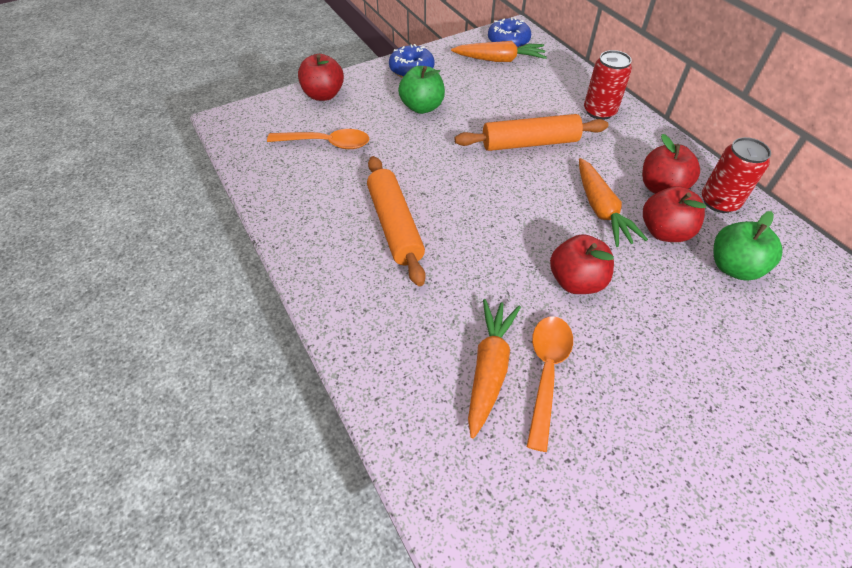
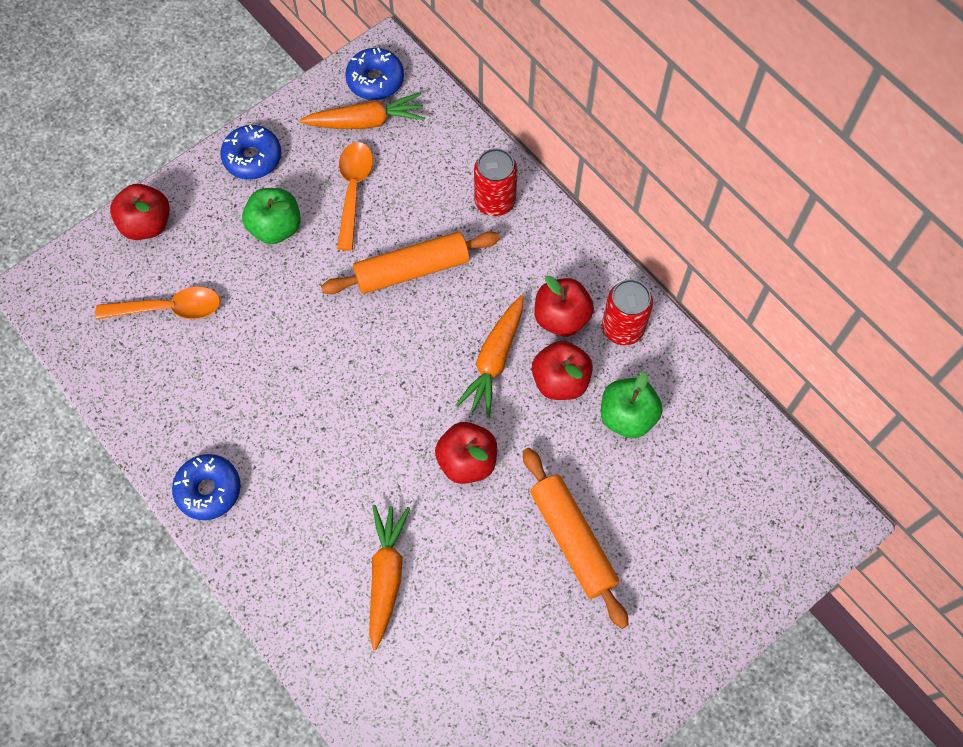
camera: 10 degrees left, 15 degrees up
(327, 270) = (208, 490): none -> blue donut
(395, 225) = (271, 420): orange rolling pin -> orange rolling pin (573, 539)
(546, 372) = (440, 570): orange spoon -> orange spoon (353, 190)
(601, 210) = (494, 360): orange carrot -> orange carrot turned 45 degrees clockwise

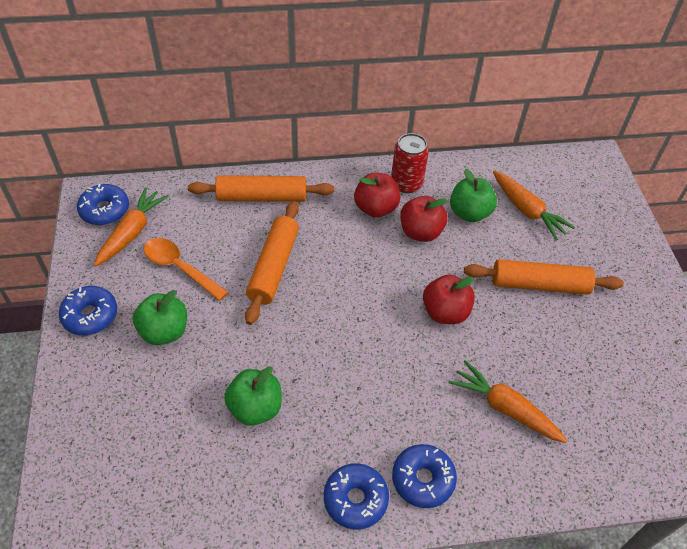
camera: 60 degrees left, 15 degrees down
(147, 224) = (75, 421): red apple -> none
(169, 308) = (168, 444): orange spoon -> none
(246, 354) = (255, 408): none -> green apple
(262, 537) = (423, 479): none -> blue donut
(494, 360) = (380, 258): orange carrot -> orange carrot (527, 211)
(495, 201) = (262, 197): red can -> orange rolling pin

